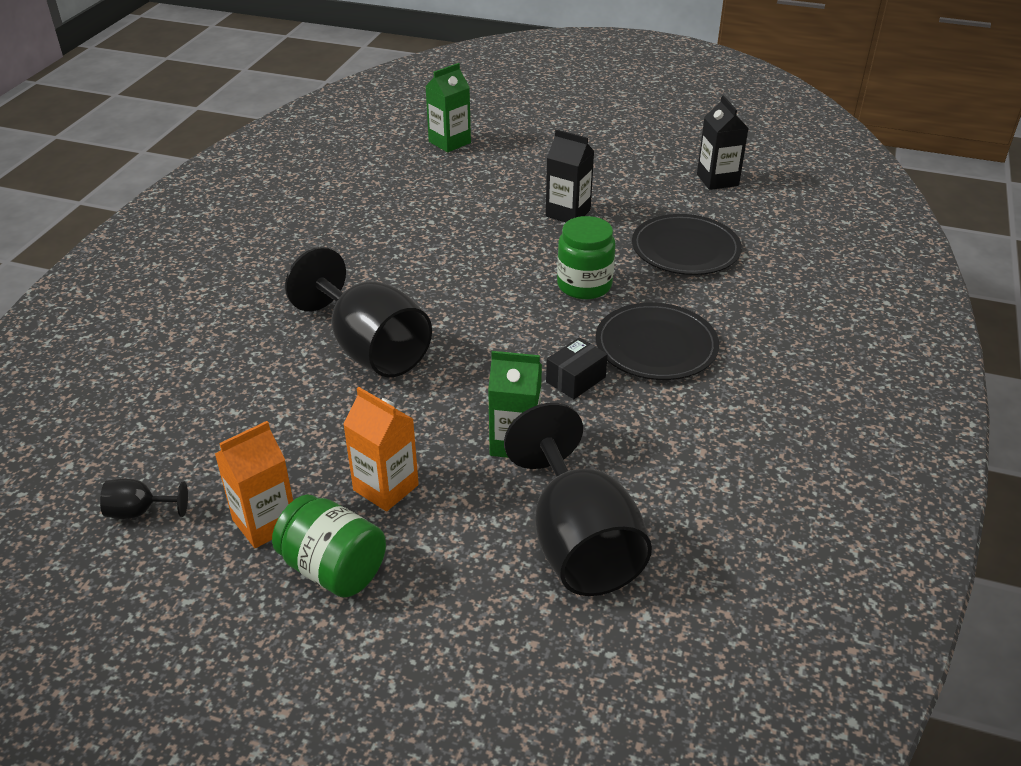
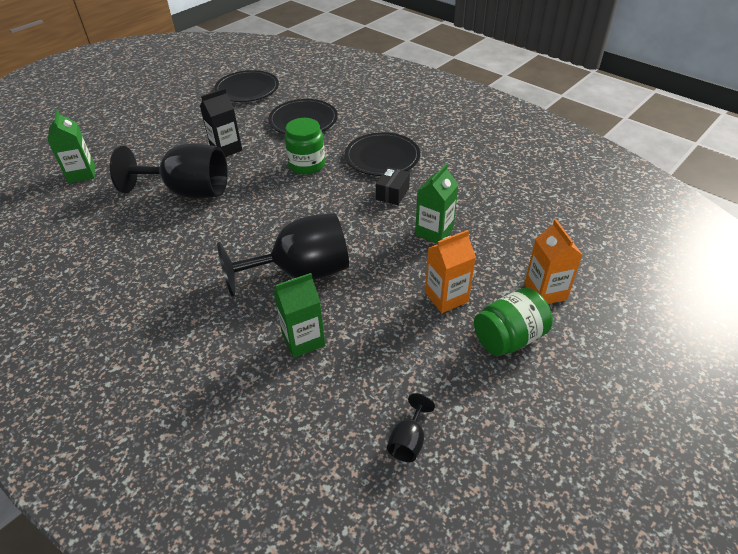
camera: 65 degrees left, 5 degrees up
(262, 385) = (303, 340): none -> green carton
(265, 523) = (453, 365): orange carton -> orange carton (545, 291)
(576, 379) = (392, 193): black box -> black box turned 45 degrees clockwise
(578, 543) = (525, 231): black goblet -> black goblet (188, 192)
(717, 180) = (247, 89): black carton -> black plate

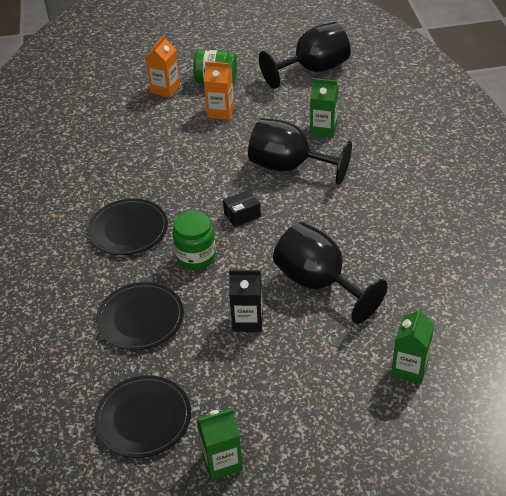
camera: 140 degrees left, 0 degrees up
(392, 193) = (164, 191): black box -> black box (242, 215)
(408, 441) = (313, 70): black goblet -> black goblet, size x2.41
(434, 232) = (176, 149): green carton -> green carton (222, 462)

